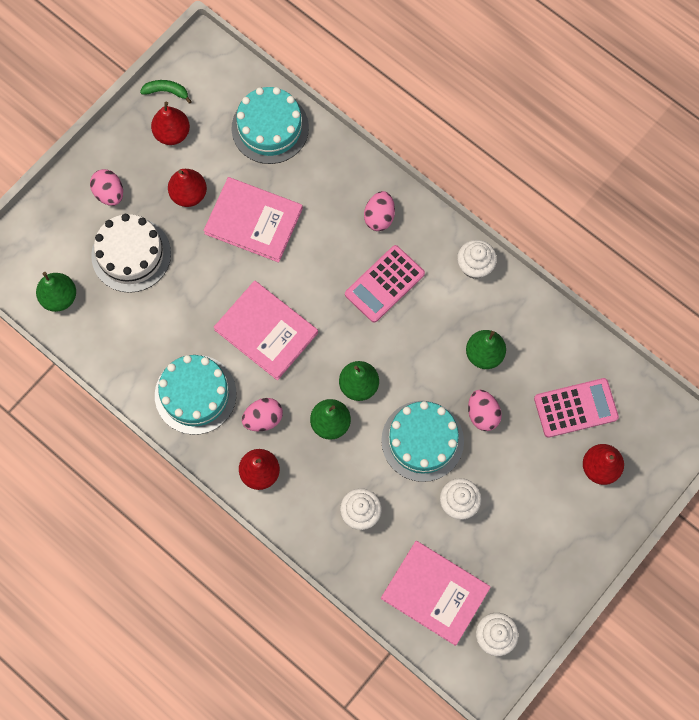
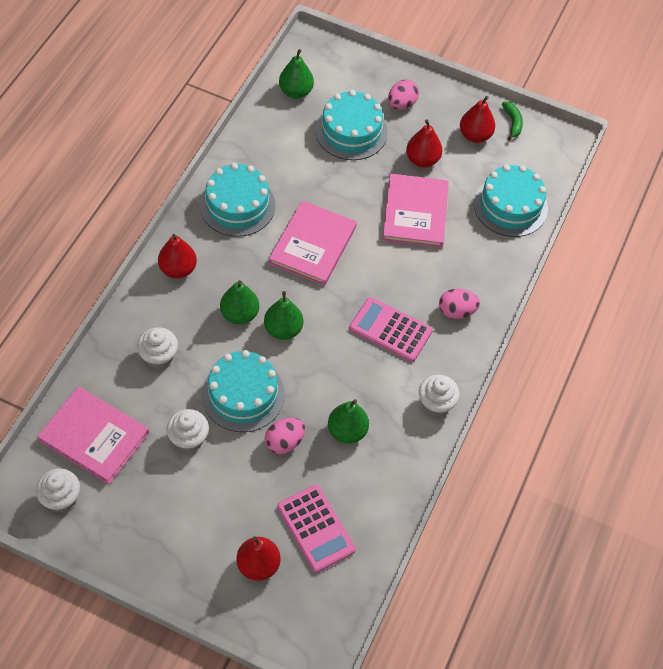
camera: 70 degrees right, 15 degrees down
(131, 254) = (351, 131): white cake -> turquoise cake
(263, 418) = (229, 261): pink egg -> none
(435, 593) = (94, 437): pink book -> pink book turned 75 degrees counterclockwise

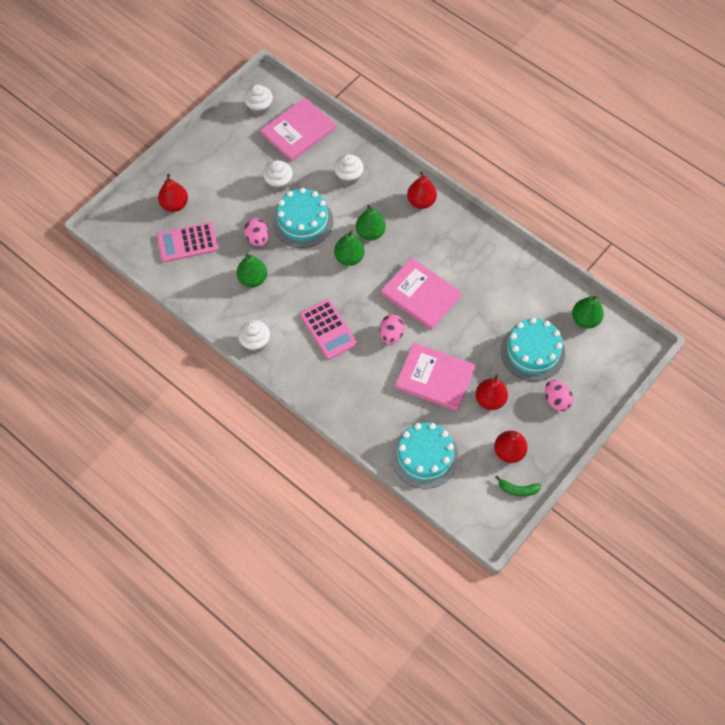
camera: 110 degrees right, 5 degrees up
(237, 205) = (472, 251): turquoise cake -> none
(390, 330) = (328, 329): pink calculator -> pink calculator turned 105 degrees clockwise
(456, 311) = (331, 381): pink egg -> pink egg (391, 335)

